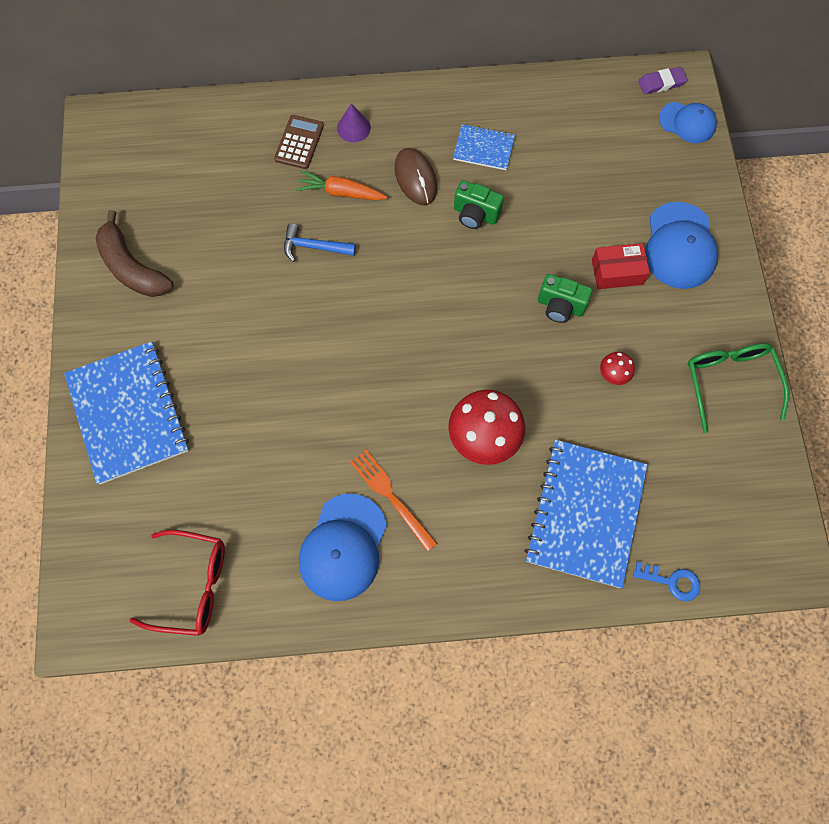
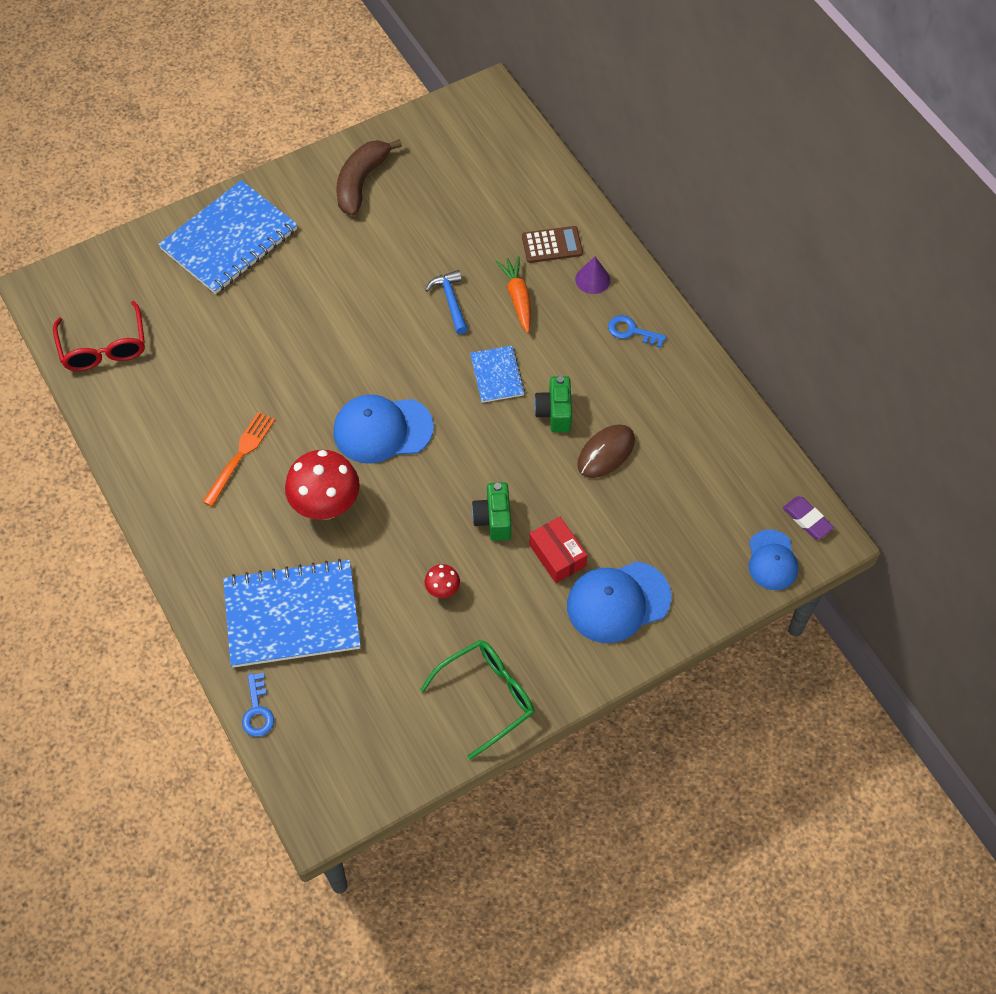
camera: 65 degrees right, 10 degrees down
(343, 547) = (180, 439): blue cap -> blue cap (382, 430)
(415, 178) = (566, 349): brown mouse -> brown mouse (606, 453)
(423, 122) = (631, 331): none -> blue key
(483, 148) = (632, 392): blue notebook -> blue notebook (497, 375)

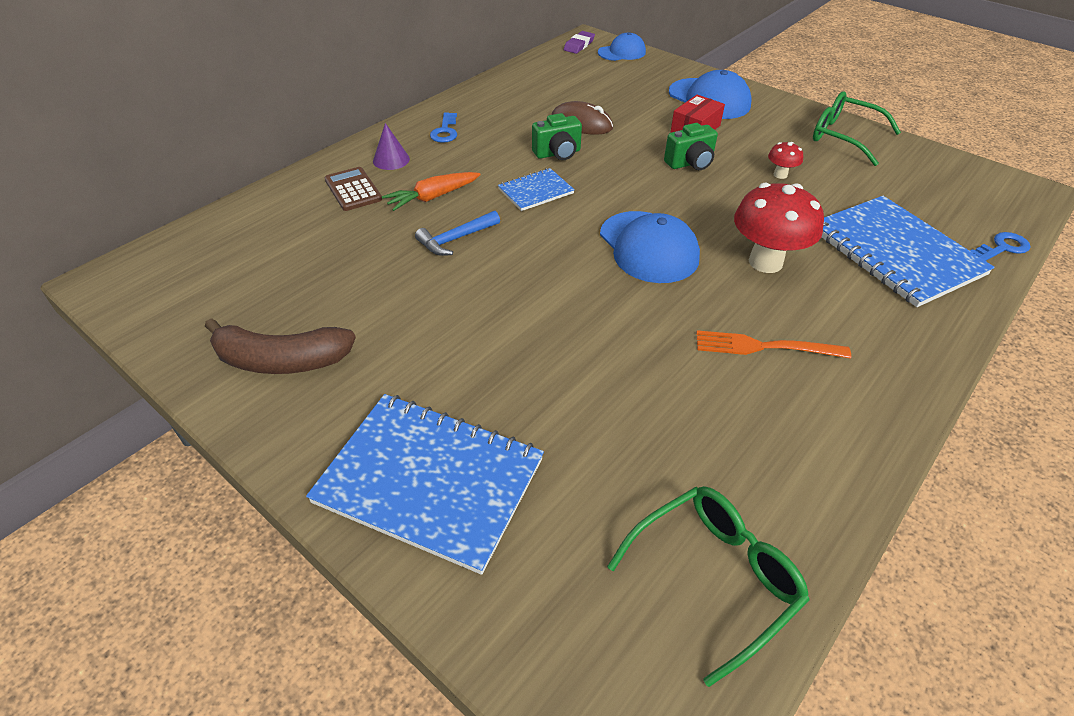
camera: 110 degrees left, 15 degrees down
(104, 347) = (715, 577): red glasses -> green glasses

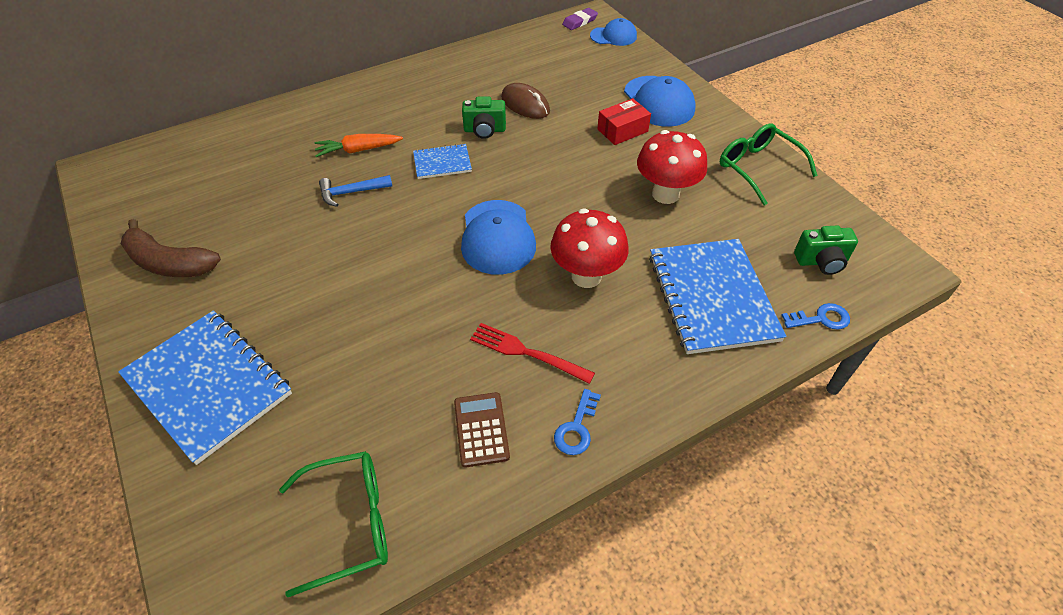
camera: 20 degrees right, 5 degrees up
(353, 190) = (304, 130): brown calculator -> brown calculator (481, 429)
(391, 160) = (349, 108): purple cone -> none
(445, 131) = (407, 89): blue key -> blue key (576, 428)
(690, 163) = (592, 165): green camera -> green camera (821, 262)
(764, 347) = (526, 352): orange fork -> red fork
(780, 175) = (665, 194): red mushroom -> red mushroom, size x2.13

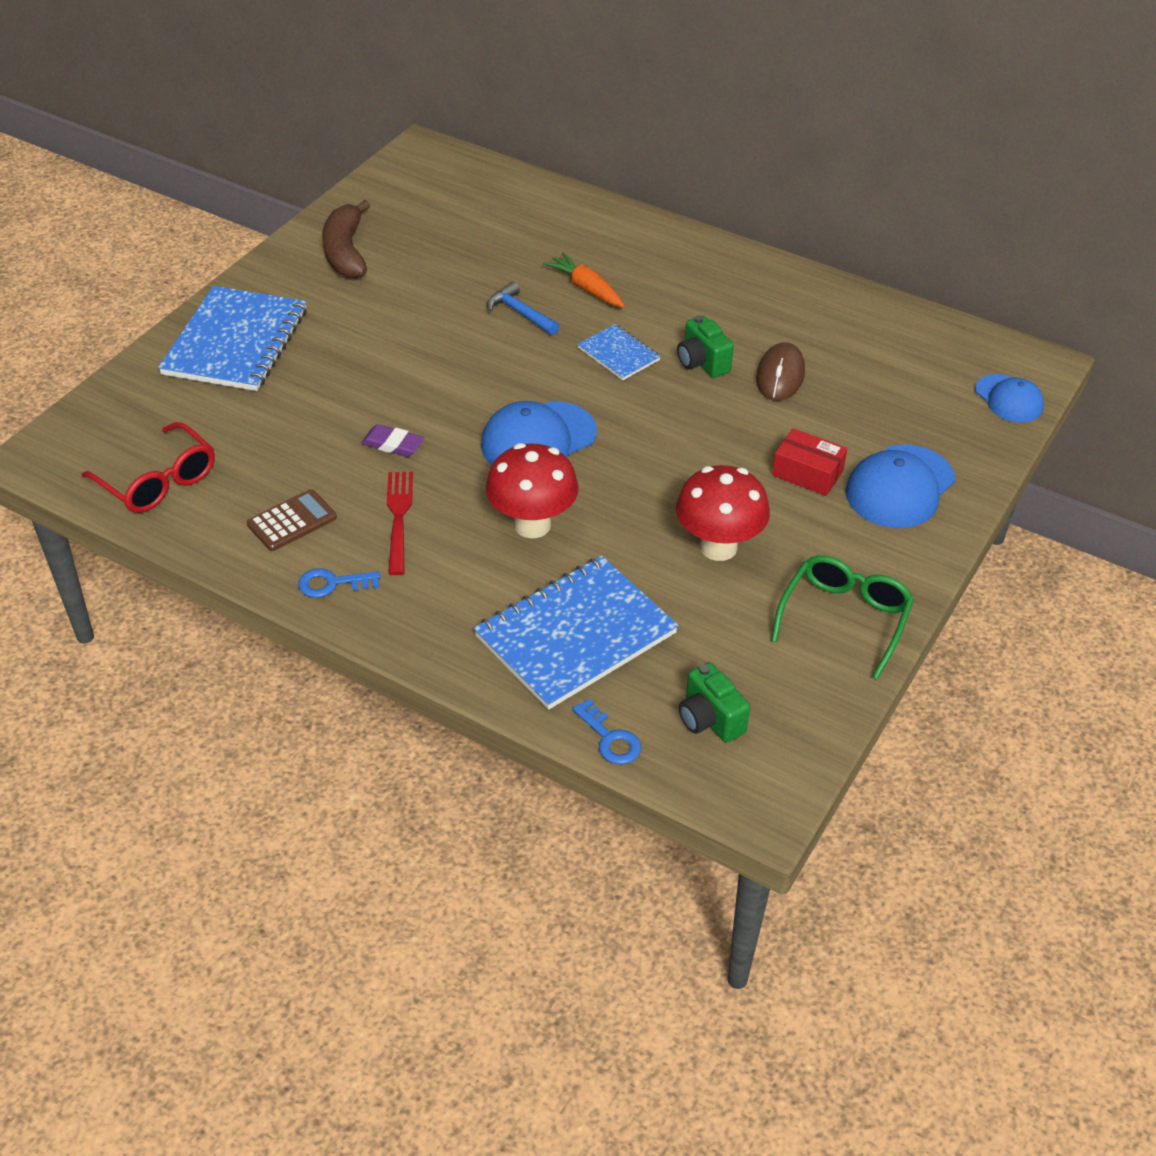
camera: 60 degrees right, 5 degrees down
(350, 523) = (158, 481): green glasses -> red glasses
(580, 21) = (1010, 357): purple eraser -> purple eraser (393, 444)

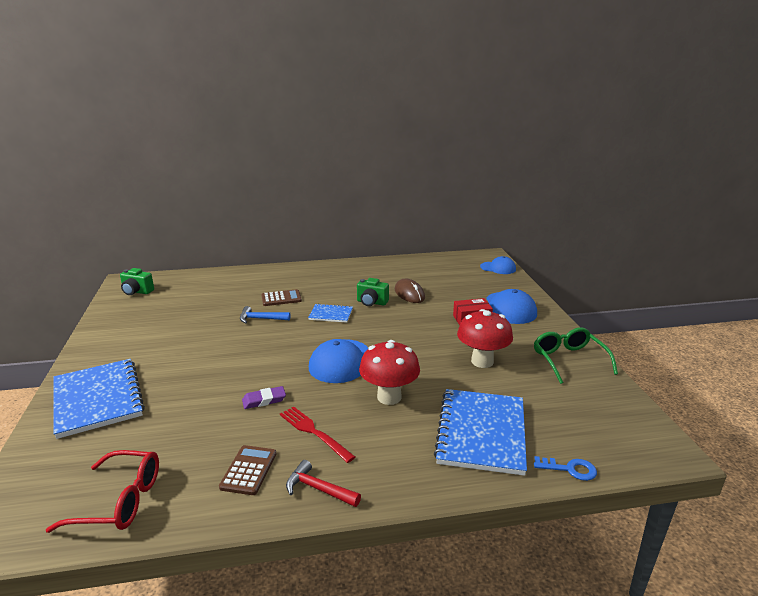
camera: 40 degrees left, 20 degrees down
(332, 583) = (318, 489): blue key -> red hammer
(346, 252) = (127, 332): brown banana -> none
(586, 288) = (281, 298): orange carrot -> brown calculator
(710, 719) = (591, 431): green camera -> green camera (137, 292)

